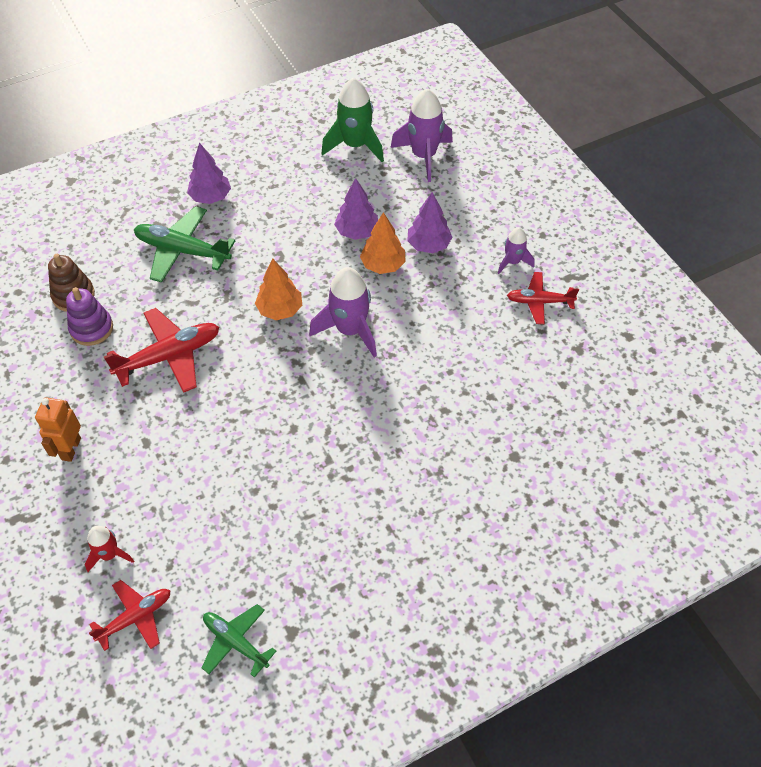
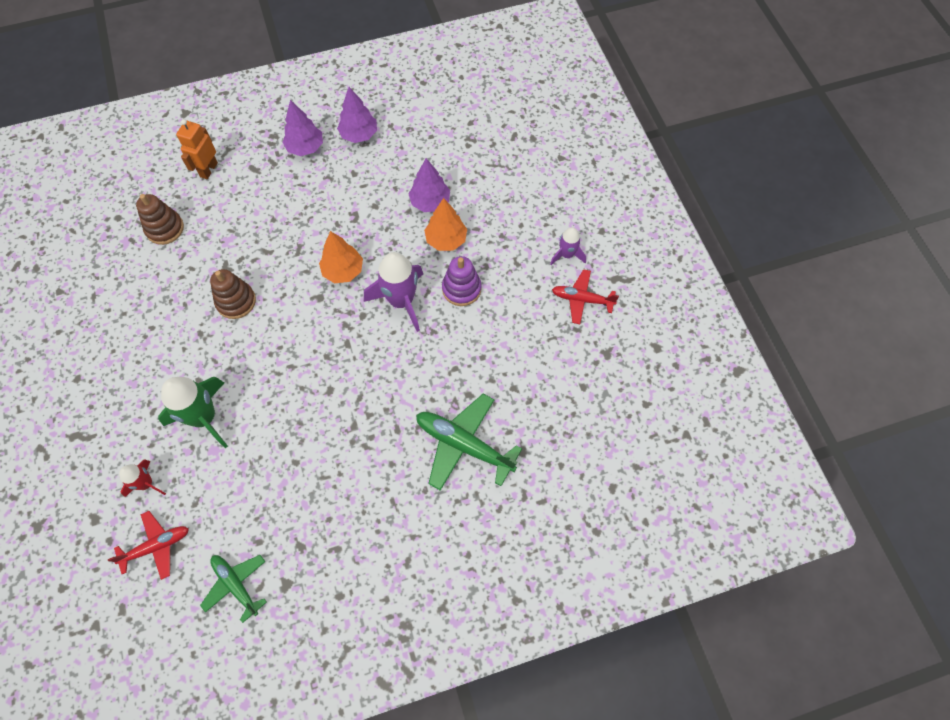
camera: 10 degrees right, 10 degrees up
(70, 449) = (133, 377): orange robot -> orange robot (208, 170)
(91, 328) = (174, 264): purple stacking toy -> purple stacking toy (461, 289)
(169, 356) = (236, 301): red plane -> brown stacking toy
(182, 251) = (268, 198): green plane -> green plane (463, 445)
(355, 145) = (448, 113): green rocket -> green rocket (204, 417)
(424, 156) = (509, 133): purple rocket -> none
(428, 245) = (492, 226): purple tree -> purple tree (359, 135)

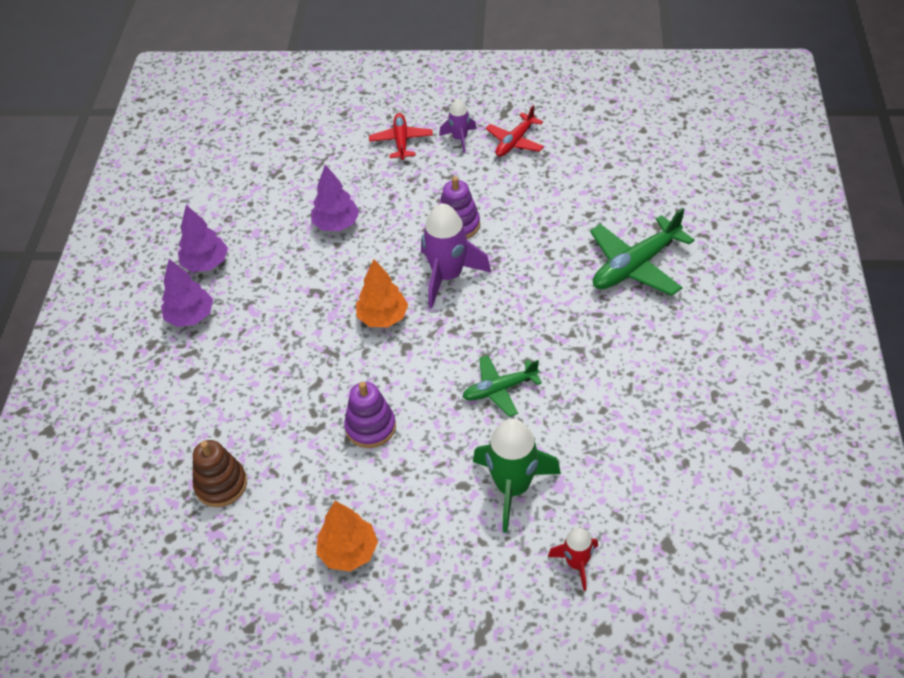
camera: 65 degrees left, 15 degrees down
(156, 546) = (660, 565): red plane -> red plane (401, 141)
(208, 170) = (159, 420): orange robot -> none
(236, 301) = (370, 427): brown stacking toy -> purple stacking toy
(236, 585) = (729, 493): green plane -> green plane (499, 389)
(446, 240) = (391, 223): orange tree -> orange tree (349, 551)

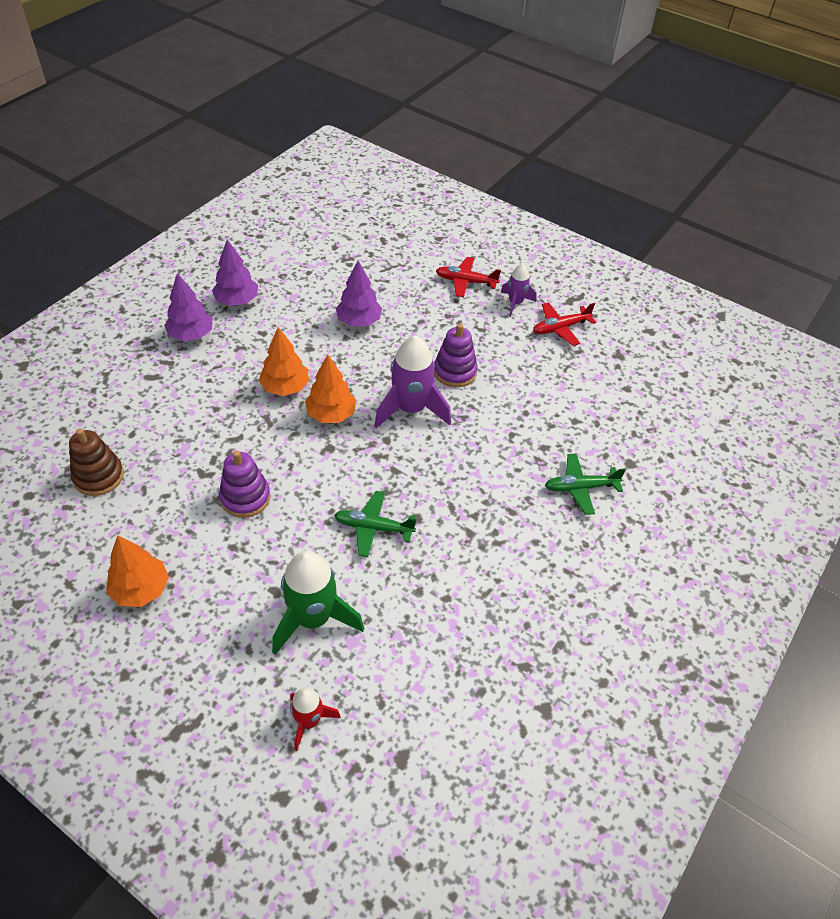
camera: 25 degrees right, 0 degrees up
(321, 316) = (285, 387): none -> orange tree
(401, 141) = (465, 282): red plane -> red plane turned 105 degrees counterclockwise
(635, 266) = (580, 488): green plane -> green plane, size x0.63

